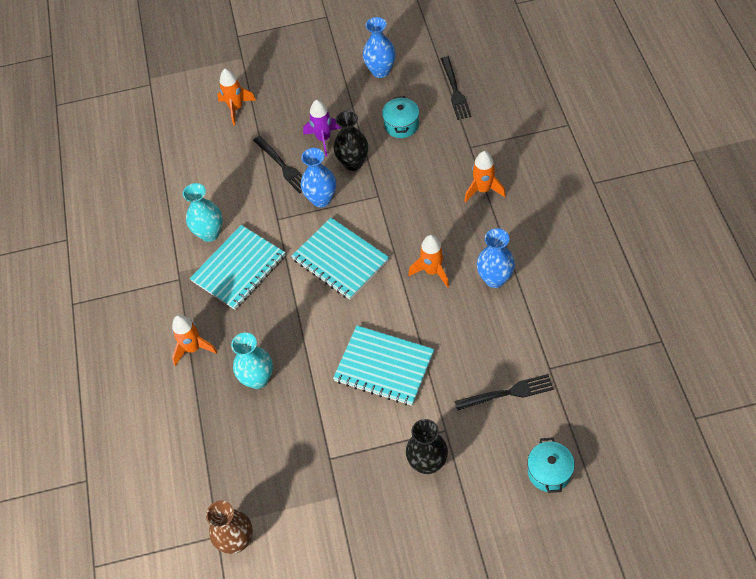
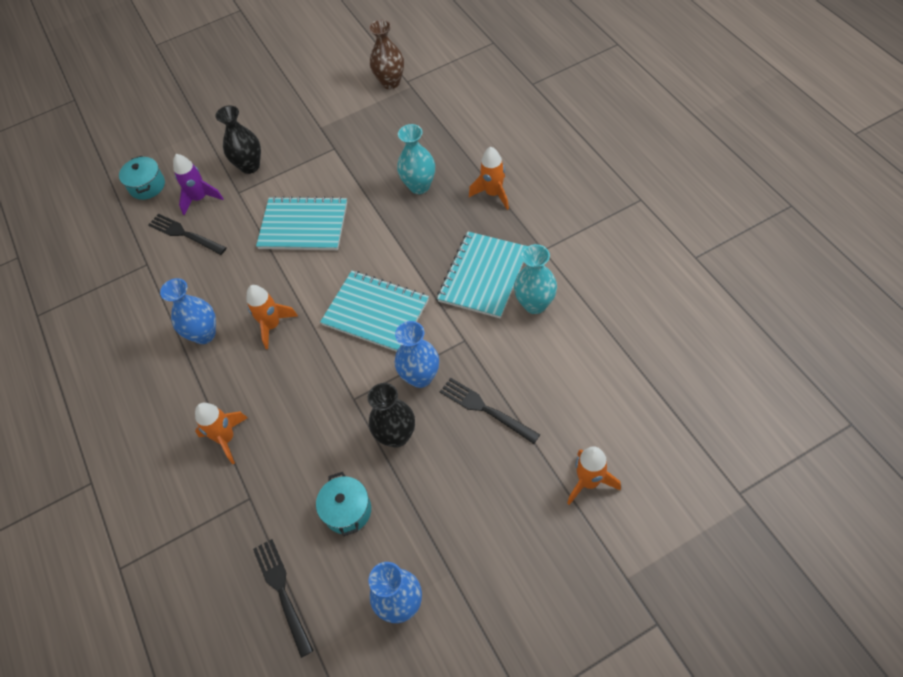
camera: 165 degrees right, 0 degrees up
(323, 139) = (447, 462): purple rocket -> purple rocket (200, 199)
(508, 393) = (184, 234): black fork -> black fork turned 60 degrees clockwise

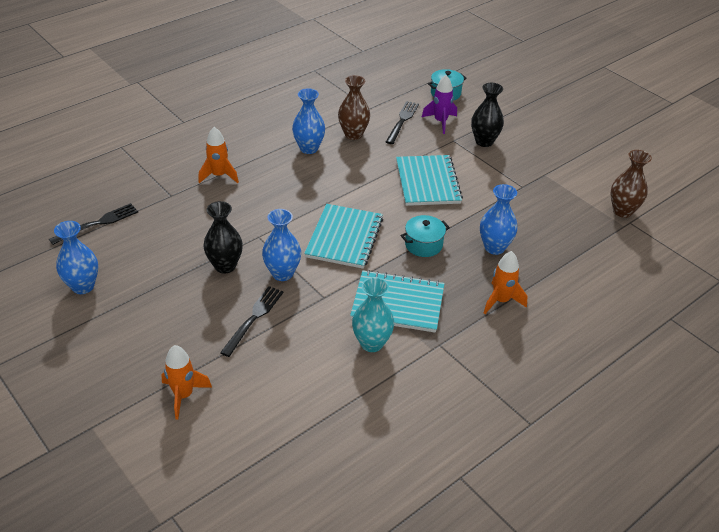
camera: 70 degrees right, 15 degrees down
(193, 285) = (353, 134): none -> brown vase
(272, 325) = (322, 181): orange rocket -> none
(347, 511) = (159, 247): turquoise pot -> turquoise pot (423, 245)
(419, 186) = (494, 247): turquoise vase -> blue vase

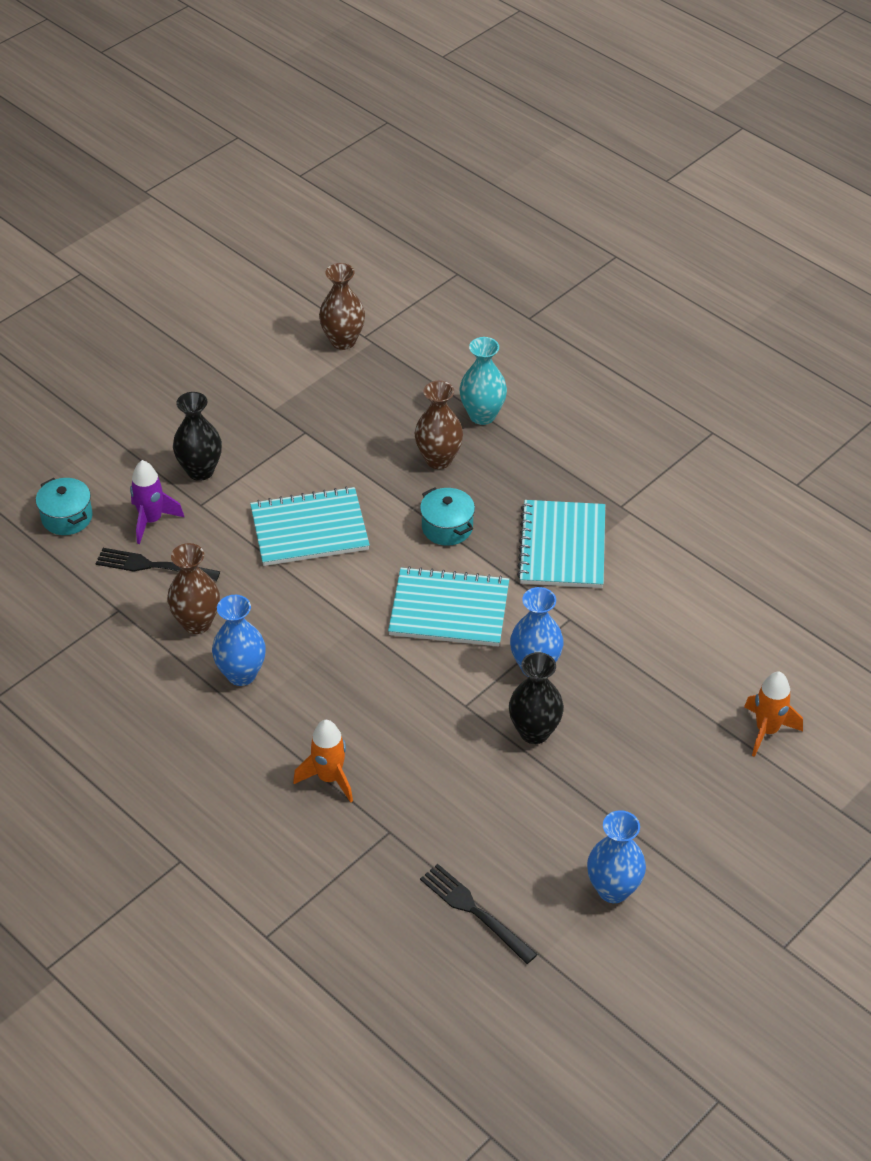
camera: 95 degrees left, 5 degrees up
(254, 318) = (624, 684): black fork -> none
(372, 343) = (635, 566): turquoise vase -> turquoise vase (482, 415)
(494, 247) = (438, 459): blue vase -> brown vase
(501, 301) = (535, 454): orange rocket -> none

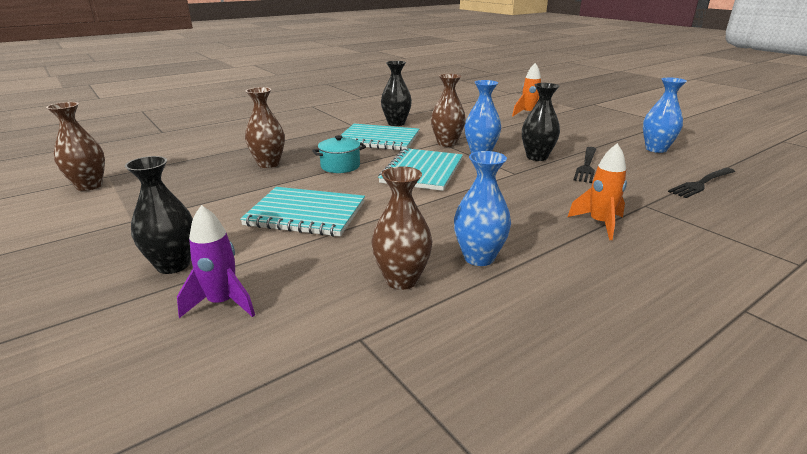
camera: 80 degrees left, 20 degrees down
(67, 517) = (151, 383): turquoise pot -> none
(152, 566) = (299, 306): black fork -> black fork (586, 166)
(309, 529) = (306, 214): turquoise notebook -> turquoise notebook turned 75 degrees counterclockwise
(482, 415) = (238, 149): turquoise vase -> none
(566, 626) = (447, 143): none -> brown vase
(647, 555) = (396, 123): none -> black vase

